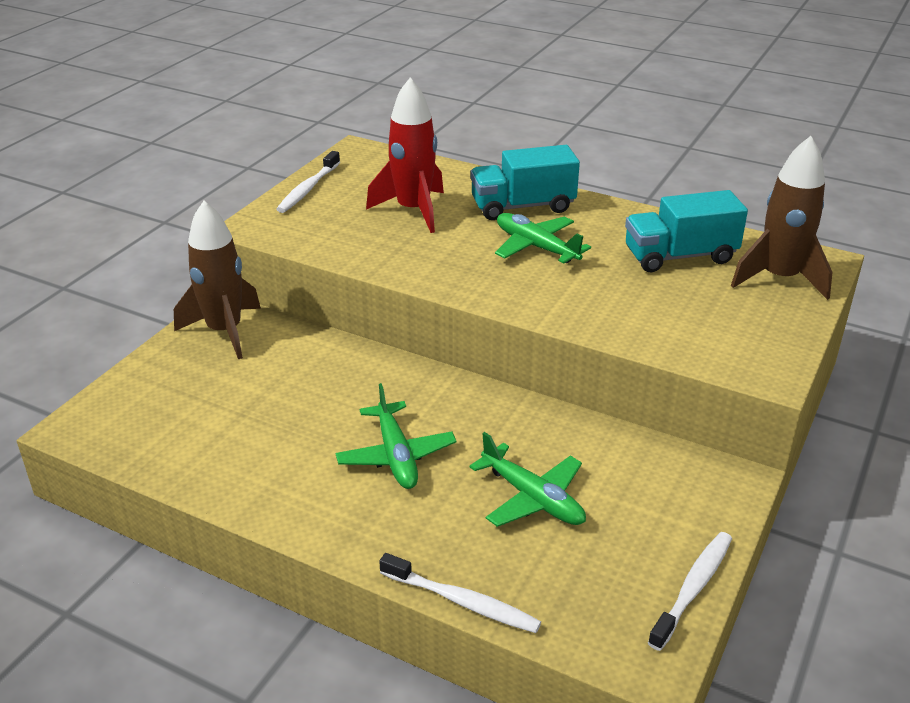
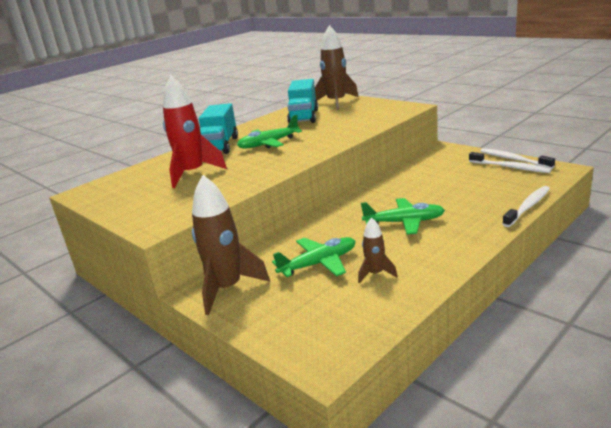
camera: 70 degrees left, 10 degrees down
(248, 442) = (375, 274): none -> brown rocket
(308, 189) = (119, 208): white toothbrush -> white toothbrush (510, 167)
(532, 498) = (449, 188): green plane -> green plane (319, 264)

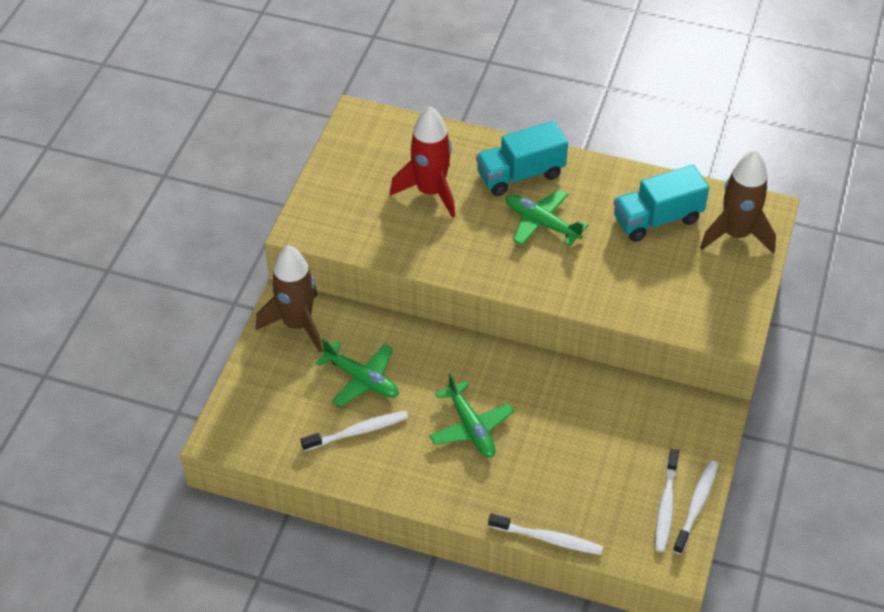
camera: 60 degrees right, 25 degrees up
(375, 274) = (358, 431): brown rocket -> white toothbrush

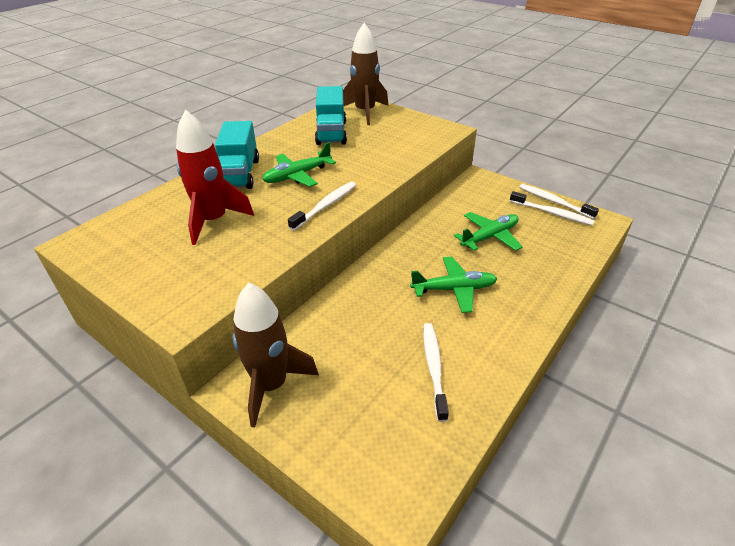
camera: 70 degrees left, 10 degrees down
(361, 379) = (370, 349): green plane -> green plane (490, 237)
(548, 539) = (577, 274): white toothbrush -> white toothbrush (326, 206)

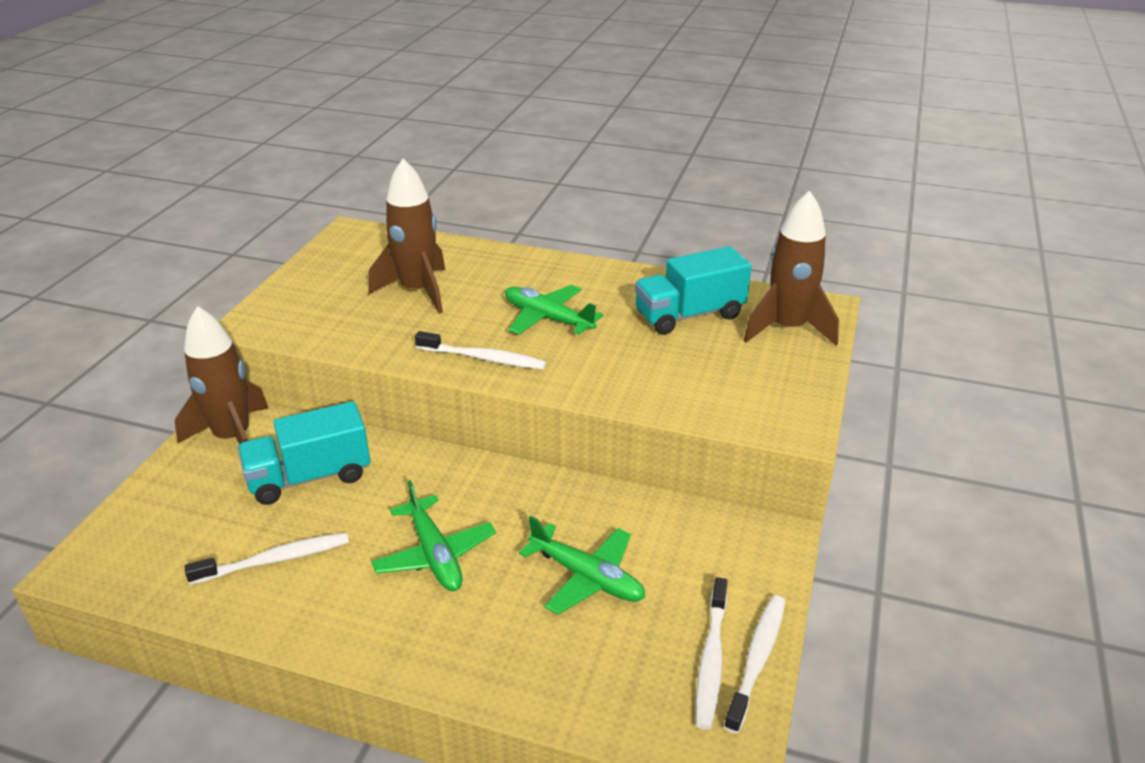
camera: 70 degrees right, 5 degrees down
(214, 221) = (417, 291): red rocket -> brown rocket
(239, 174) = (527, 277): turquoise truck -> turquoise truck (310, 477)

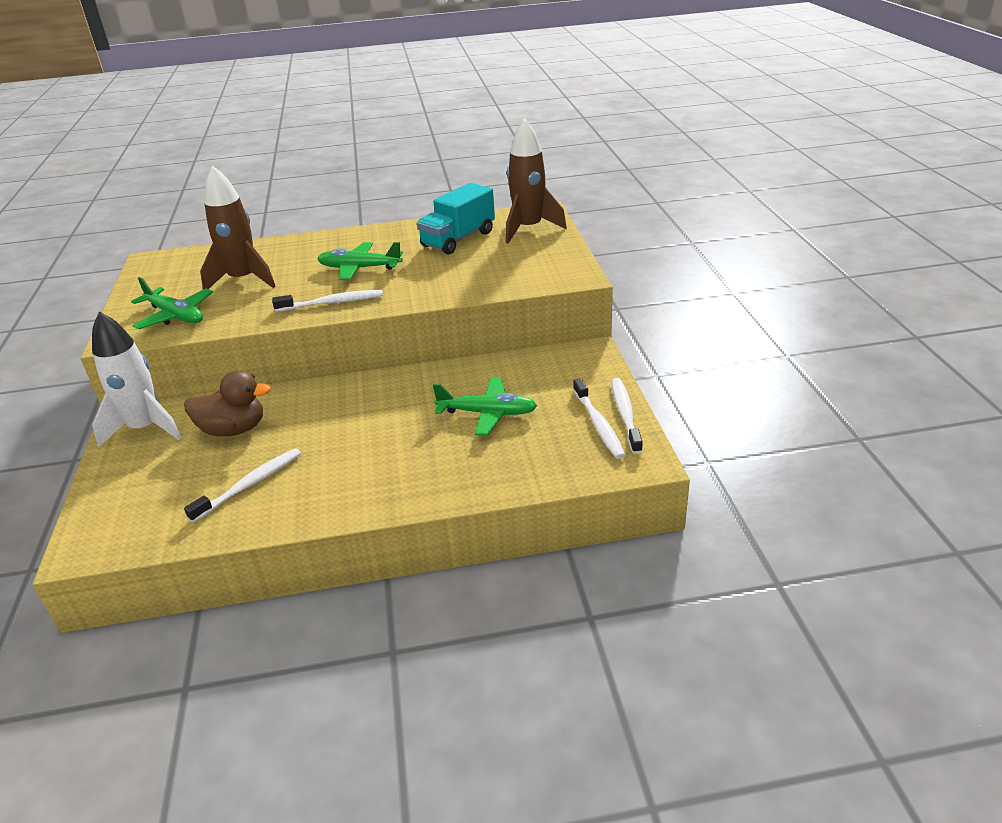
camera: 25 degrees left, 0 degrees up
(233, 438) = (145, 428): brown rocket -> white rocket
(310, 477) = (234, 429): turquoise truck -> brown duck
(434, 554) = (371, 439): green plane -> green plane (175, 316)

